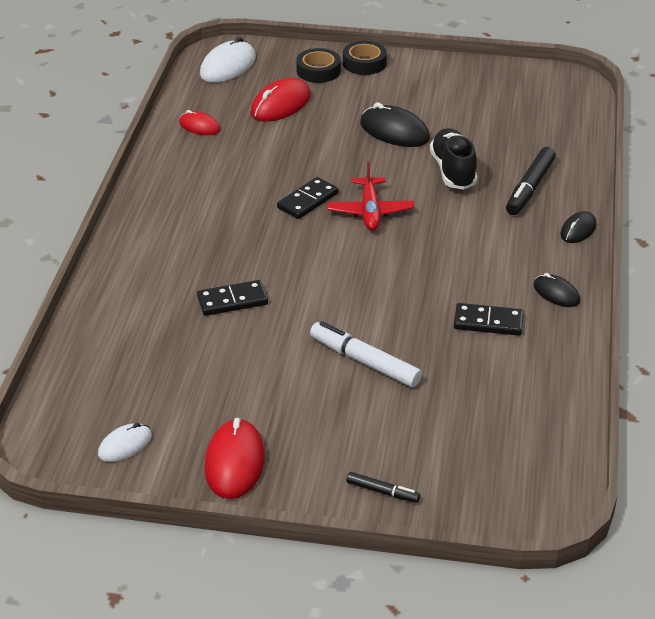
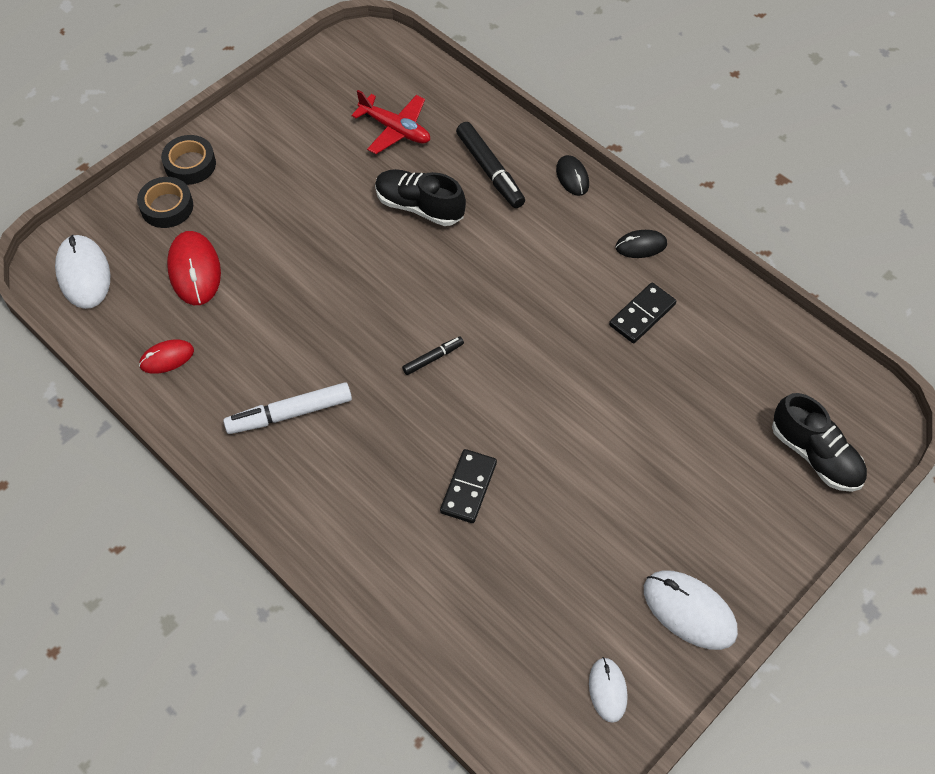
camera: 55 degrees left, 20 degrees up
(234, 462) = (689, 611): red mouse -> white mouse
(308, 201) = (369, 340): black domino -> none
(364, 362) = (628, 434): white marker -> white marker (290, 414)
(370, 211) = (425, 303): red plane -> red plane (395, 129)
(382, 491) = (794, 519): black marker -> black marker (433, 358)
(394, 131) = (321, 210): black mouse -> none
(461, 480) = (815, 455): none -> black shoe

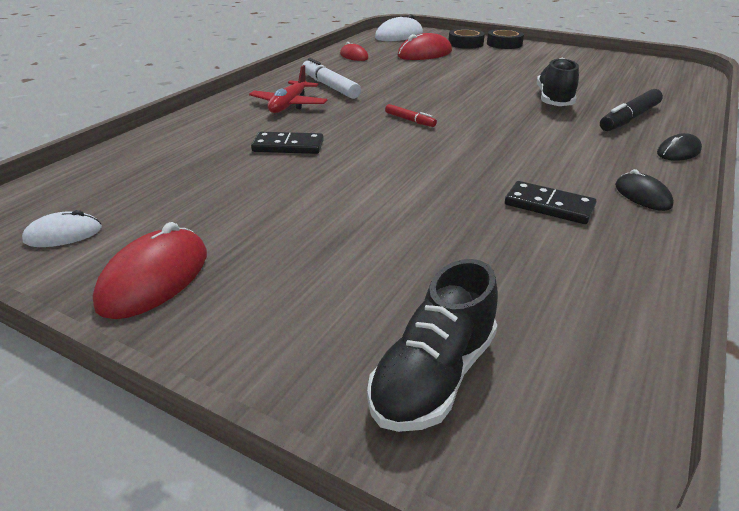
camera: 75 degrees right, 25 degrees down
(395, 129) = (618, 85): red plane -> red plane (289, 105)
(433, 358) = (410, 120): black marker -> red marker
(689, 611) = (154, 278): white mouse -> red mouse

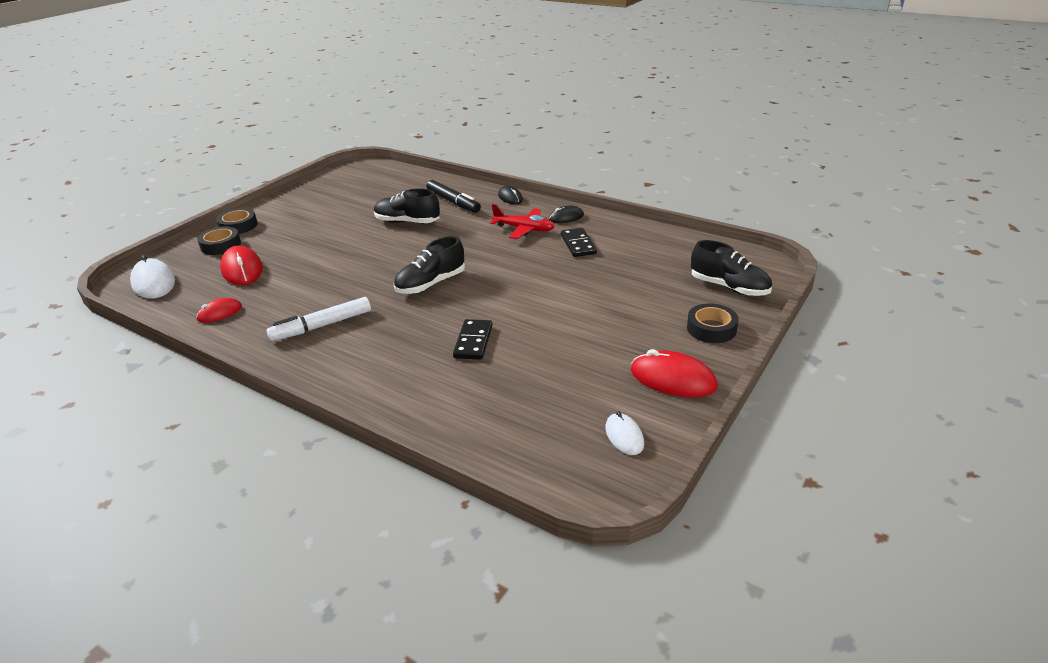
camera: 85 degrees left, 0 degrees up
(279, 332) = (711, 328): none -> black tape
(289, 105) = (369, 348): red plane -> red plane (524, 229)
(410, 120) = (431, 284): red marker -> black shoe
(549, 206) = (578, 244): black domino -> black domino turned 45 degrees counterclockwise

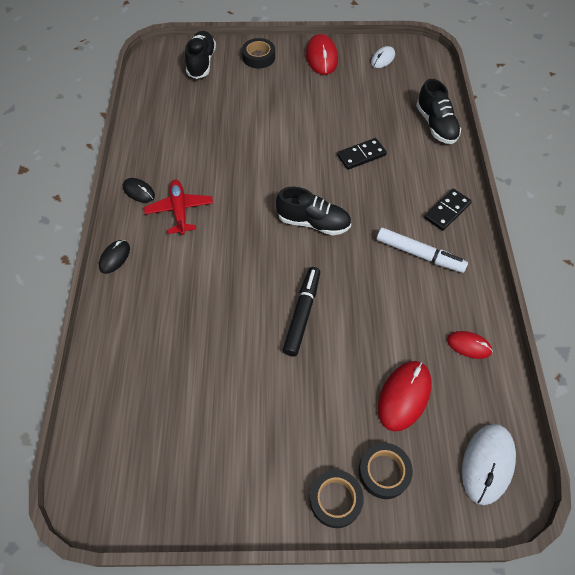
camera: 125 degrees left, 25 degrees up
(407, 222) = (219, 316): black shoe -> black shoe (436, 125)
(453, 202) = (150, 303): black marker -> black marker (302, 314)
(578, 244) = (187, 161): black domino -> black domino (447, 211)

